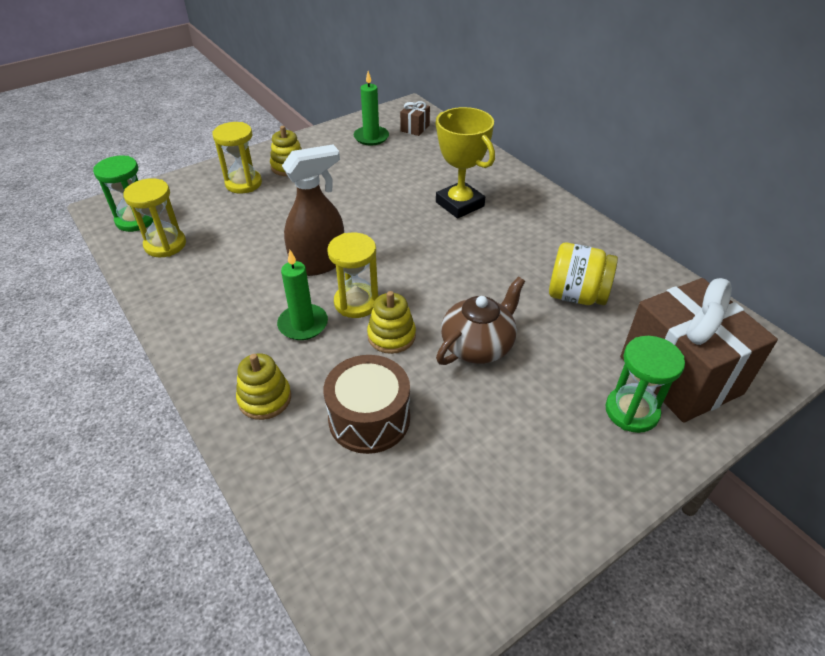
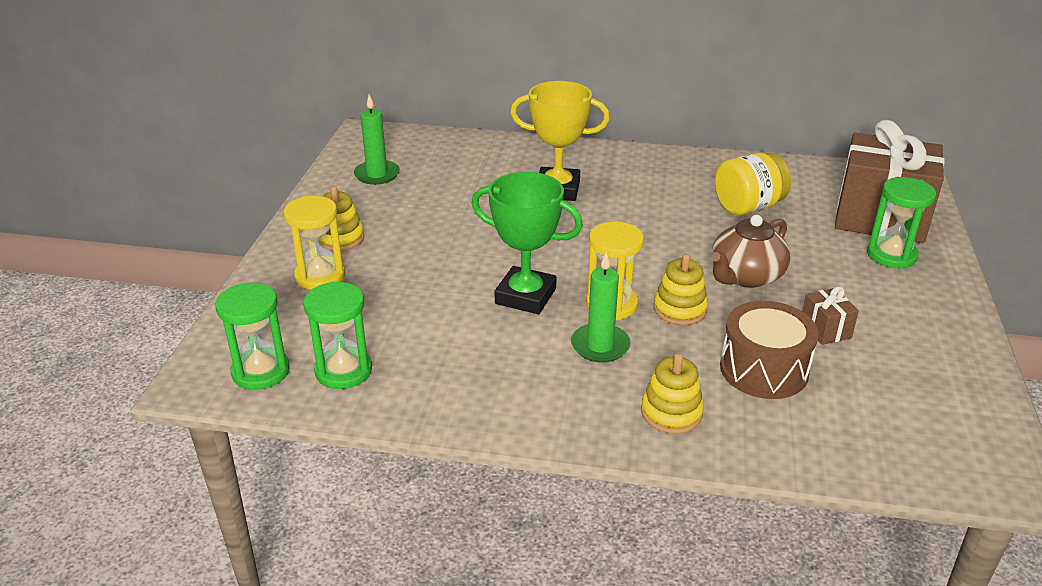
camera: 45 degrees left, 10 degrees down
(165, 245) = (343, 371): yellow hourglass -> green hourglass
(319, 263) = (525, 296): brown spray bottle -> green trophy
(415, 128) = (405, 148): brown gift -> brown gift (825, 329)
(478, 345) = (745, 276): brown teapot -> brown teapot turned 135 degrees counterclockwise

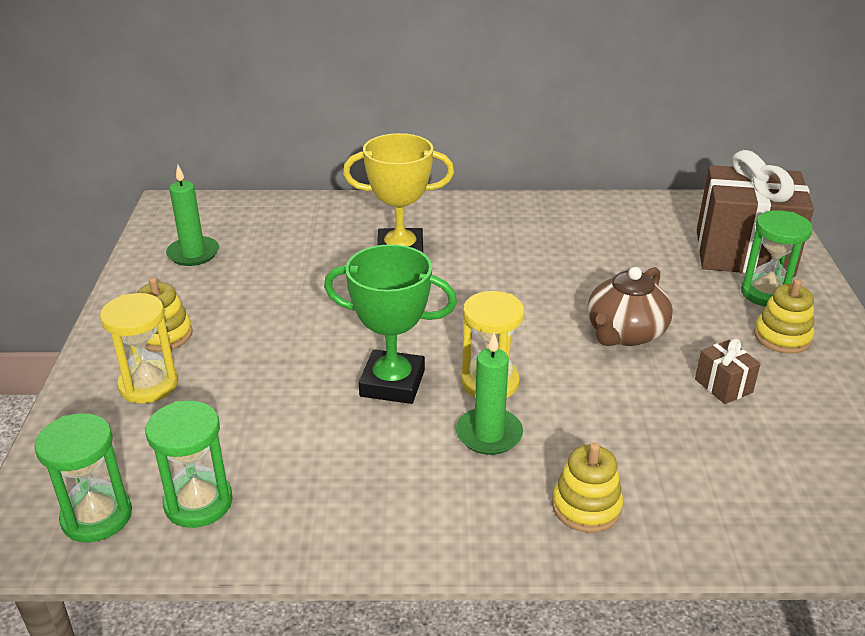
camera: 10 degrees left, 0 degrees up
(679, 309) = (565, 380): yellow stacking toy -> yellow stacking toy (782, 337)
(748, 207) = (607, 253): yellow jar -> none
(763, 369) = (672, 441): brown drum -> none

